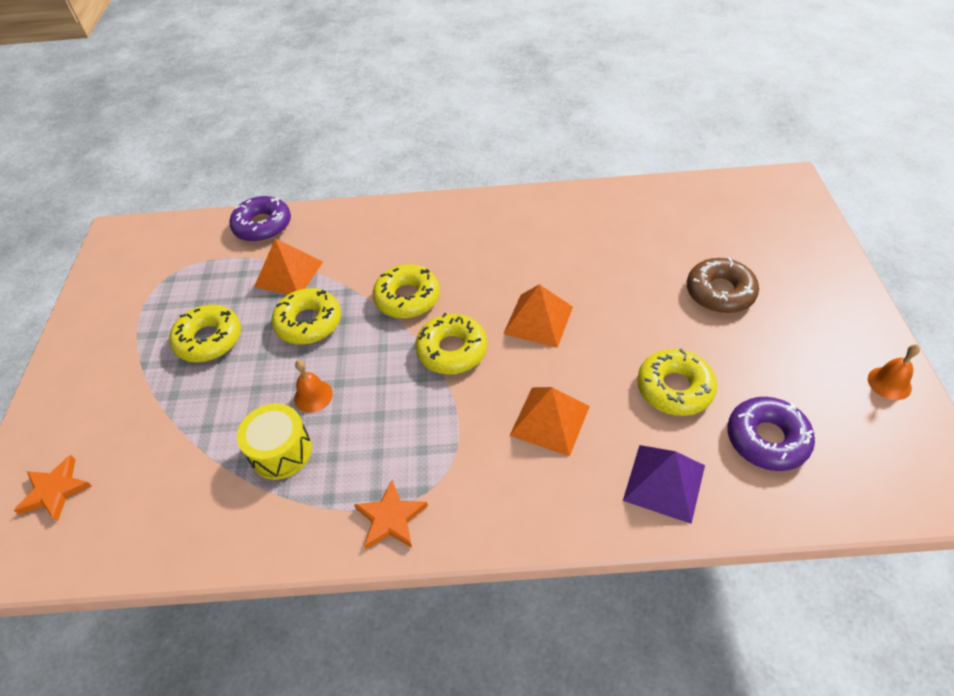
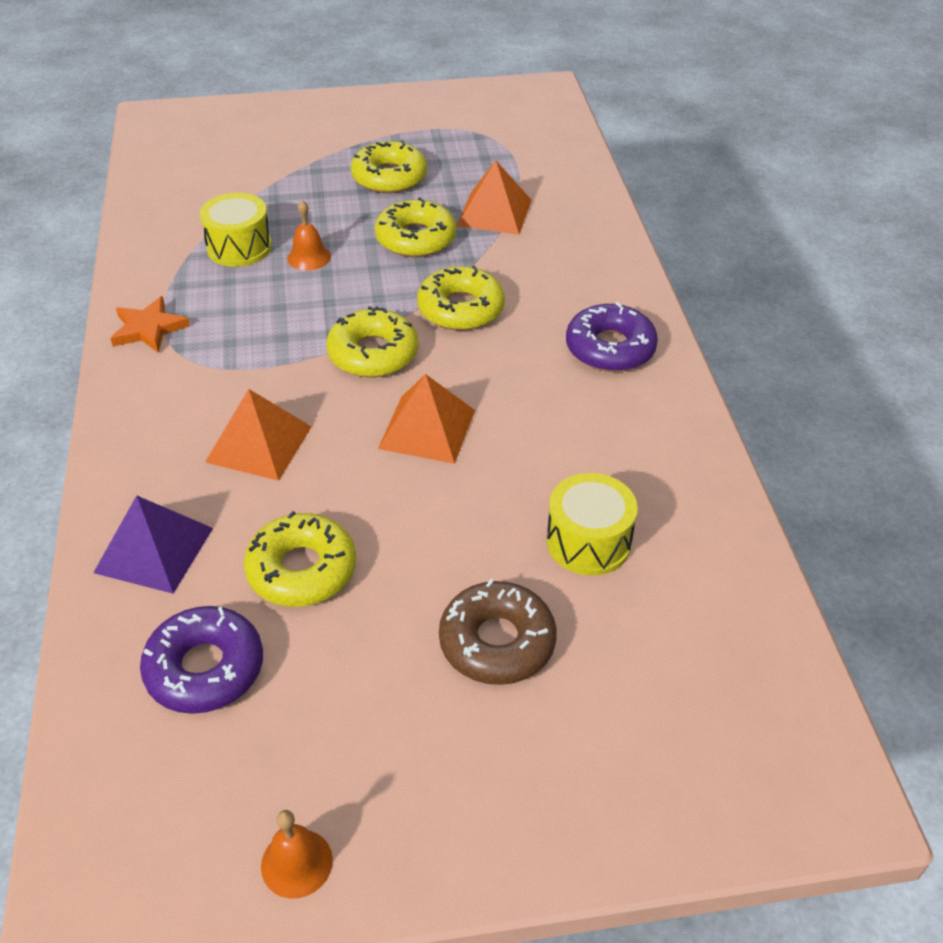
camera: 80 degrees right, 5 degrees down
(55, 491) = (214, 133): orange star -> none
(263, 226) = (576, 180): purple donut -> purple donut (610, 348)
(639, 249) = (588, 542): none -> yellow drum

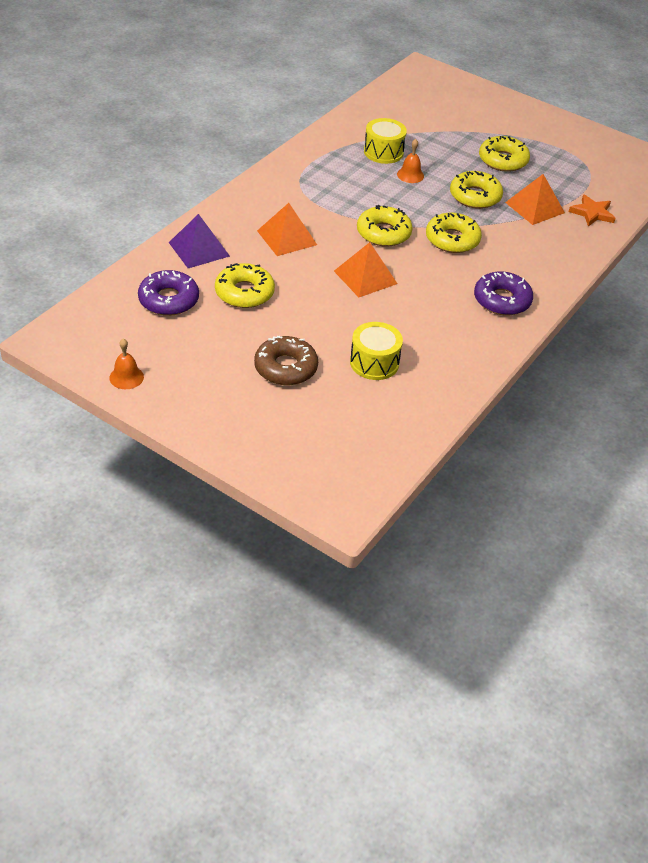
camera: 40 degrees right, 0 degrees up
(148, 329) = (299, 164): orange star -> orange star (592, 213)

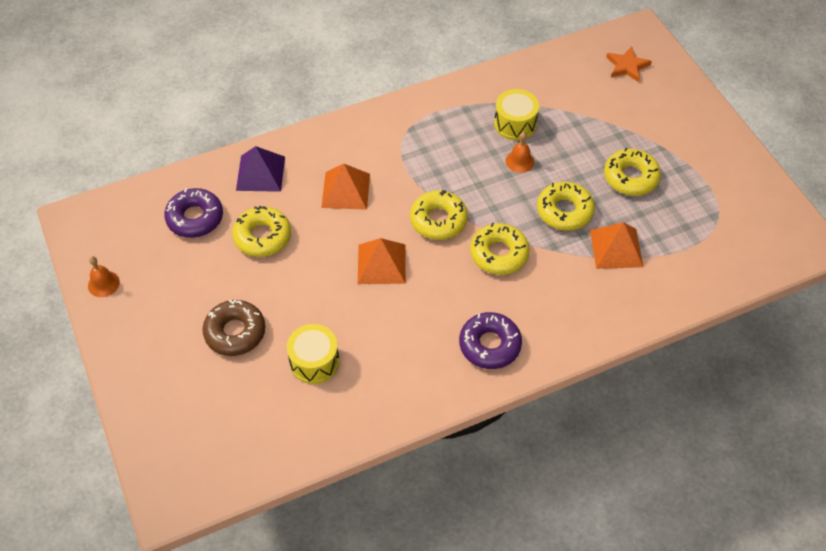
camera: 35 degrees right, 10 degrees up
(592, 213) = (673, 279): orange star -> orange star (627, 66)

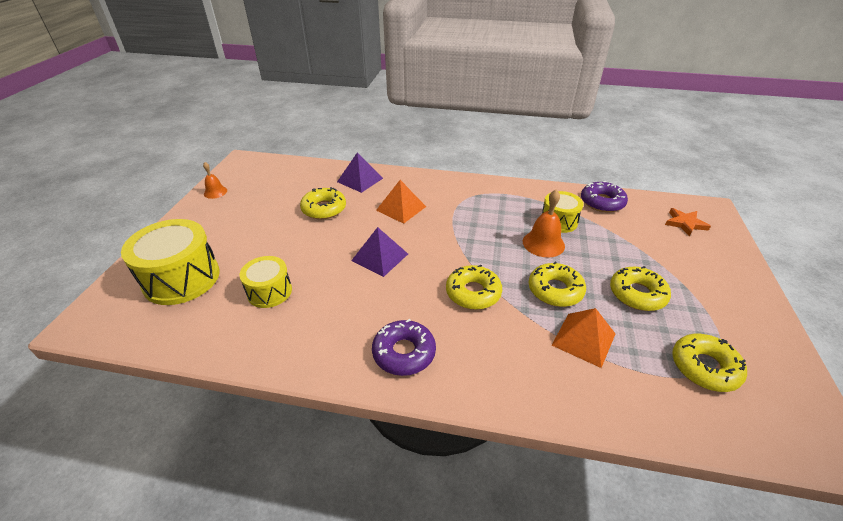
camera: 35 degrees right, 15 degrees down
(195, 218) = (299, 184): purple donut -> purple donut (602, 202)
(208, 402) = (181, 278): none -> yellow drum
(235, 332) = (246, 249): brown donut -> none
(381, 263) = (380, 257): orange pyramid -> purple pyramid
(438, 220) = (446, 251): yellow donut -> yellow donut (704, 367)
(519, 161) = (543, 243): orange bell -> orange bell, size x1.62

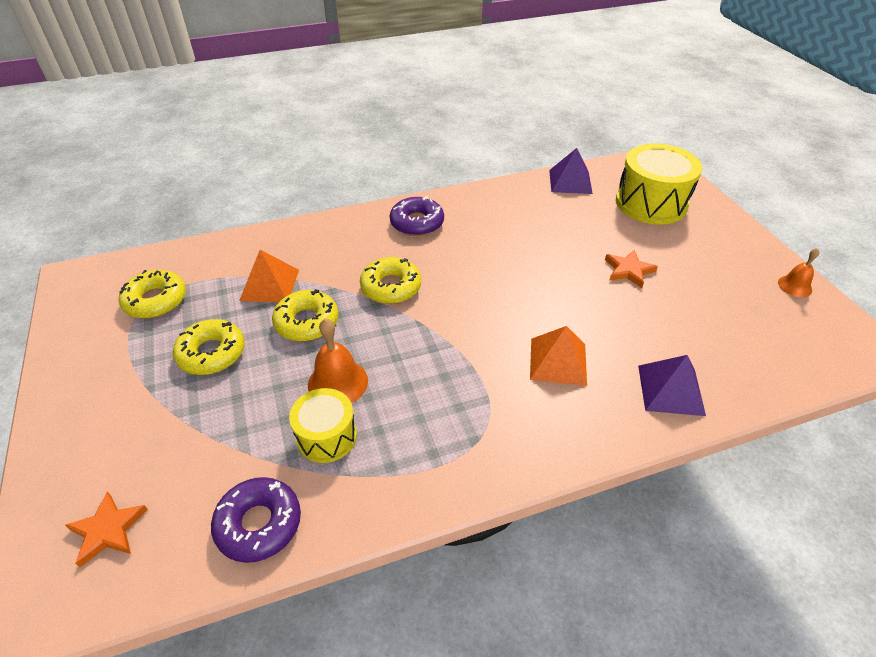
camera: 150 degrees right, 5 degrees up
(269, 291) = (568, 221): yellow drum -> none
(289, 236) = (628, 270): none -> orange star
(324, 209) = (645, 318): yellow donut -> none
(380, 257) = (512, 286): purple pyramid -> purple pyramid (570, 181)

